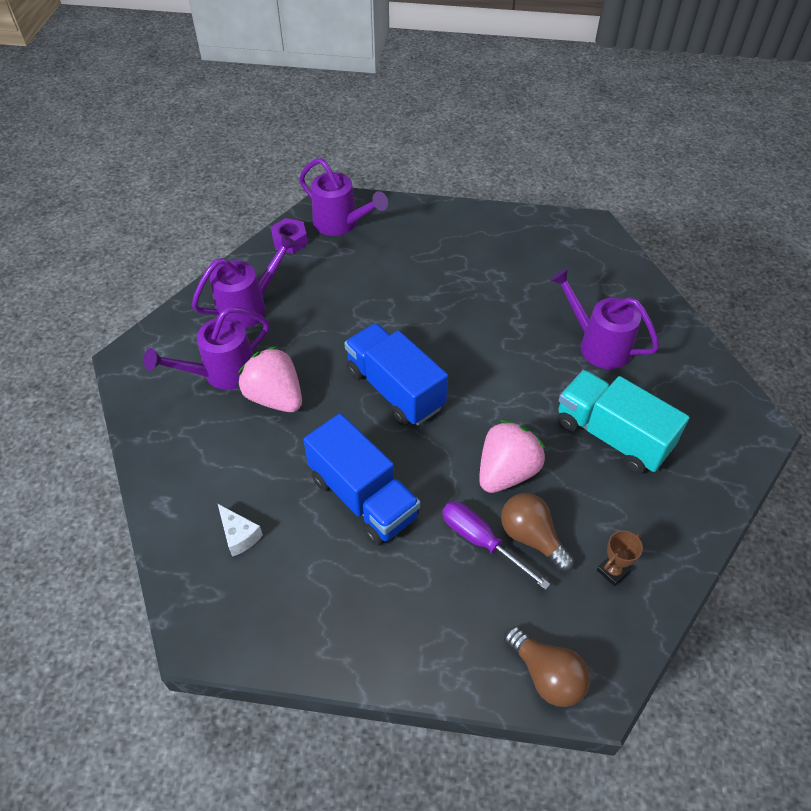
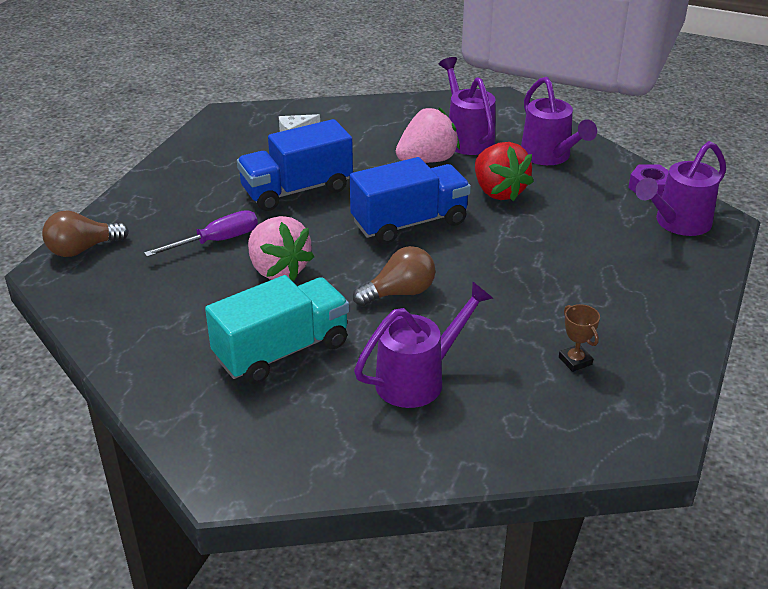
camera: 105 degrees right, 15 degrees down
(322, 335) = (498, 191): none -> red strawberry
(531, 537) = (202, 269): brown light bulb -> brown light bulb (399, 293)
(613, 571) = (137, 307): brown trophy -> brown trophy (575, 361)

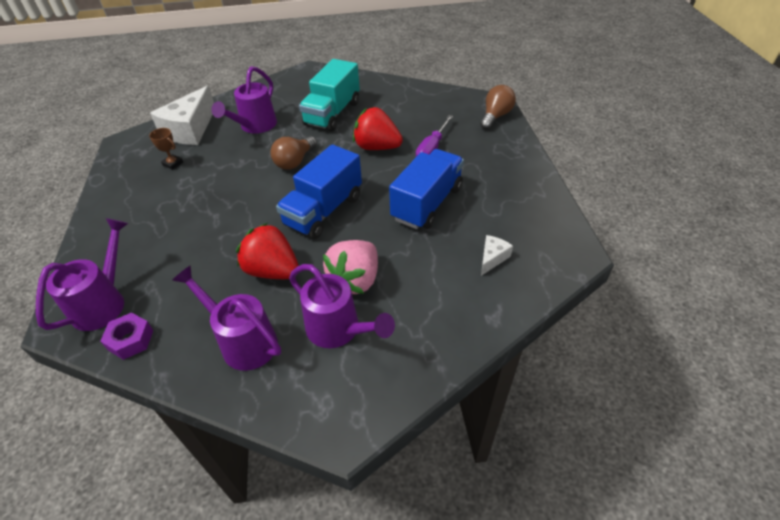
camera: 150 degrees right, 10 degrees up
(278, 270) = (377, 147): pink strawberry -> red strawberry
(530, 420) = (190, 129): none -> white cheese

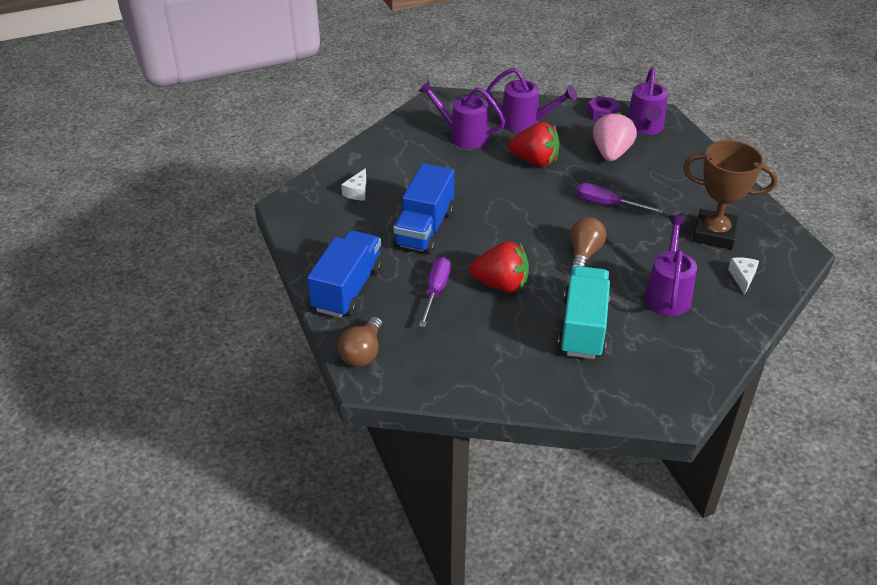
camera: 165 degrees right, 5 degrees down
(173, 163) = (714, 234): brown trophy -> brown trophy, size x2.38
(190, 129) = (742, 278): white cheese -> white cheese, size x0.47
(238, 204) = (607, 204): none -> purple screwdriver
(323, 210) = (521, 209): blue truck -> blue truck (348, 289)
(355, 280) = (465, 163): pink strawberry -> pink strawberry (611, 153)

